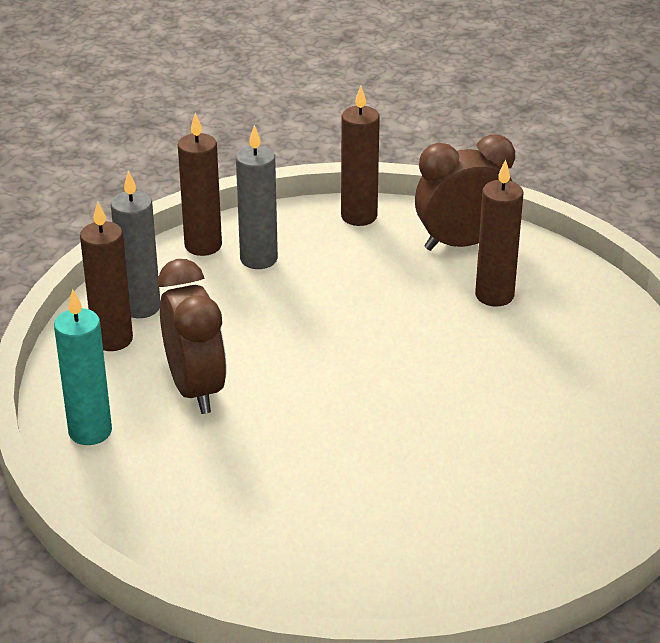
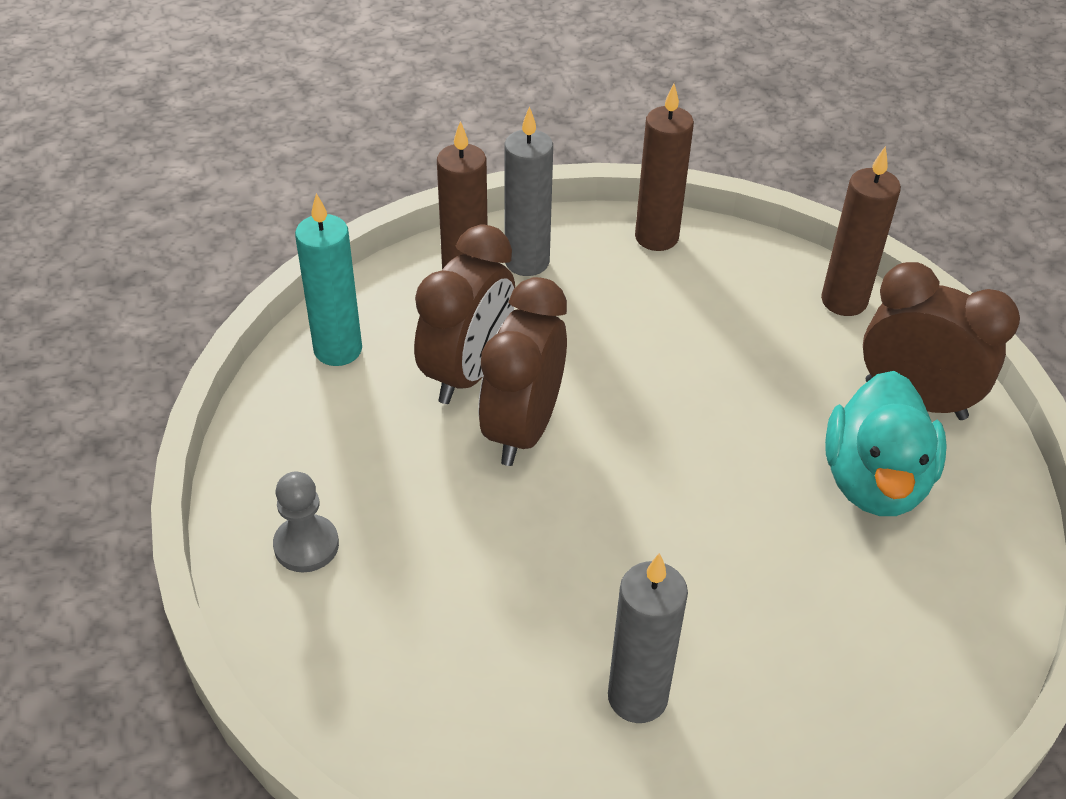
camera: 45 degrees right, 10 degrees up
(235, 541) = (306, 545): none -> grey pawn
(258, 259) = (689, 283): grey candle -> grey candle (637, 697)
(274, 396) = (522, 429): none -> brown clock
(494, 295) = (875, 481): brown candle -> turquoise duck

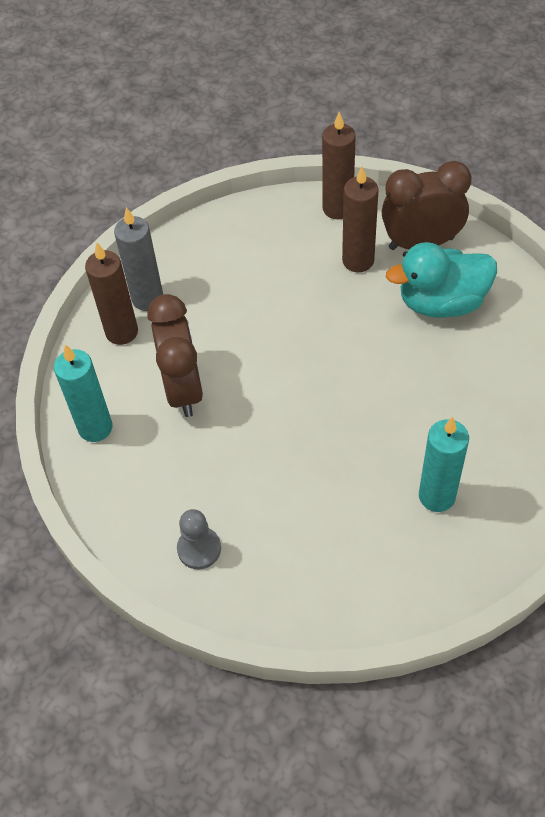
camera: 35 degrees left, 10 degrees up
(522, 429) = (245, 400): brown clock -> none
(637, 697) = (437, 496): grey candle -> turquoise candle
(656, 237) = (204, 234): brown candle -> brown candle (358, 260)
(875, 481) = (441, 302): turquoise duck -> turquoise duck turned 105 degrees clockwise

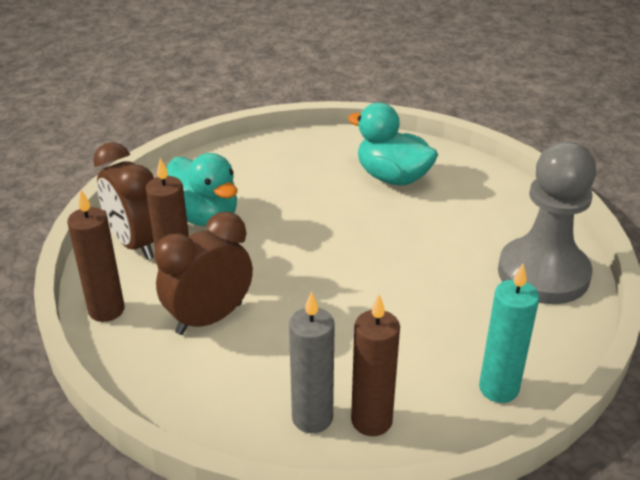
camera: 120 degrees left, 20 degrees down
(183, 388) = (405, 342): brown clock -> brown clock (209, 318)
(199, 549) = (543, 274): grey pawn -> grey pawn, size x2.28
(437, 496) = (392, 177): turquoise candle -> turquoise duck

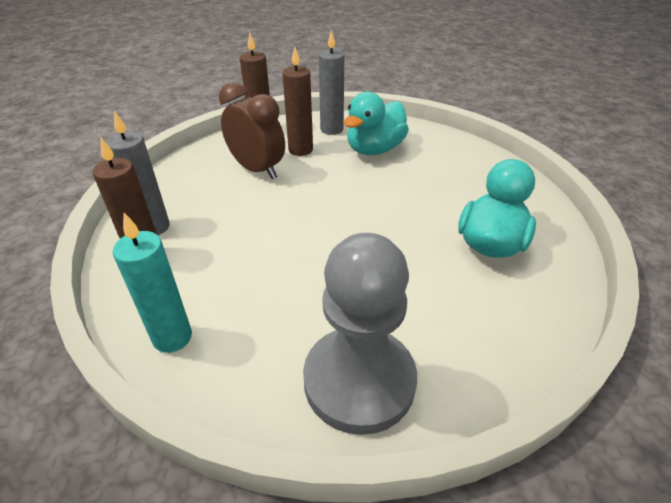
camera: 80 degrees right, 5 degrees up
(135, 244) = (331, 129): brown clock -> grey candle

